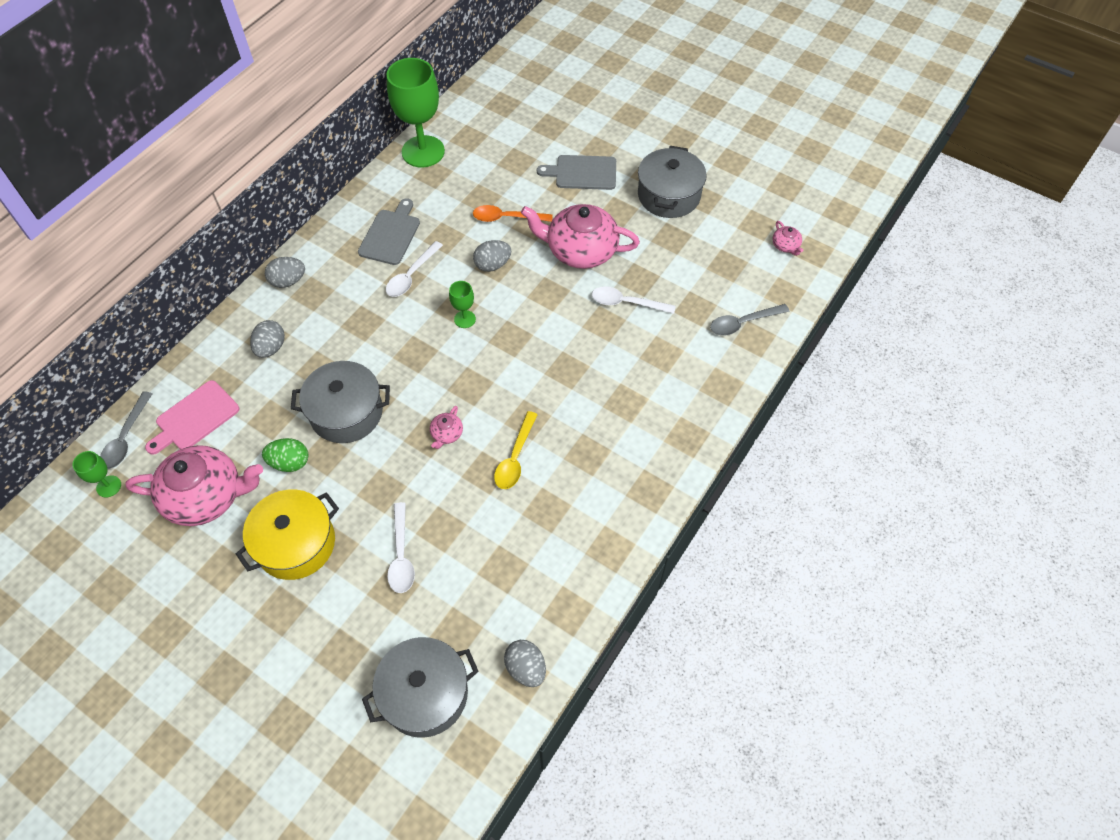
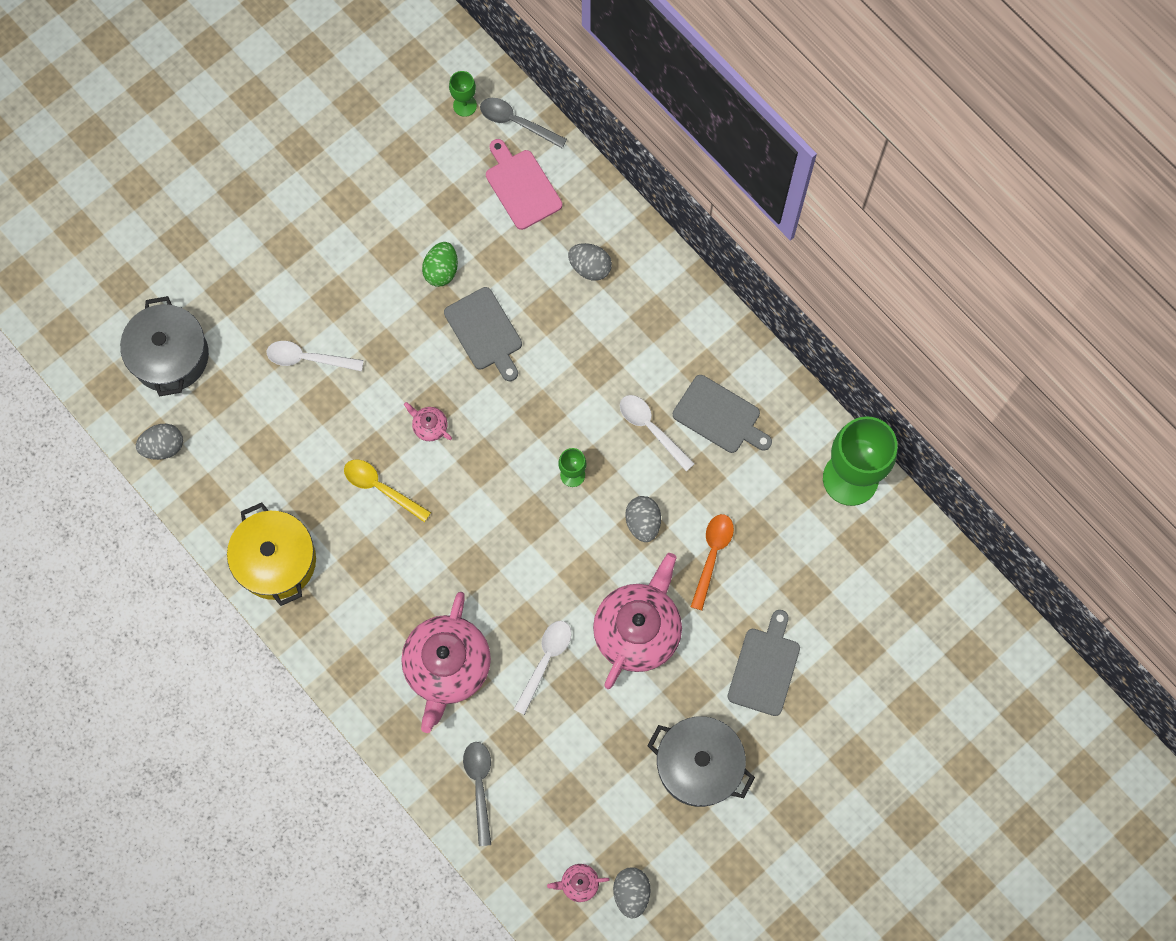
camera: 105 degrees right, 15 degrees up
(206, 496) = (427, 191): pink teapot -> pink teapot (447, 667)
(288, 281) = (679, 295): grey egg -> grey egg (631, 893)
(296, 544) = (350, 266): yellow pot -> yellow pot (276, 561)
(346, 412) = (485, 332): grey pot -> grey cutting board

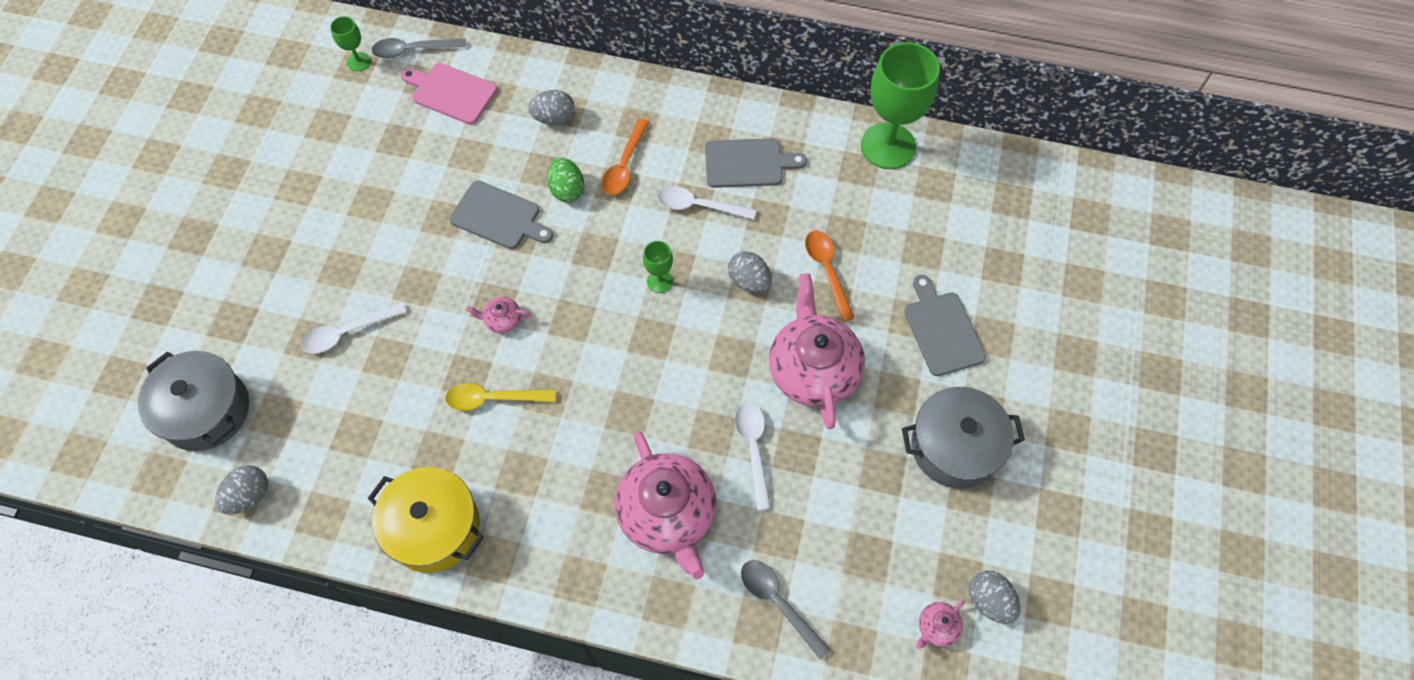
camera: 35 degrees left, 10 degrees down
(441, 270) = (425, 192): green egg -> green egg (567, 190)
(617, 351) = (624, 165): none -> orange spoon

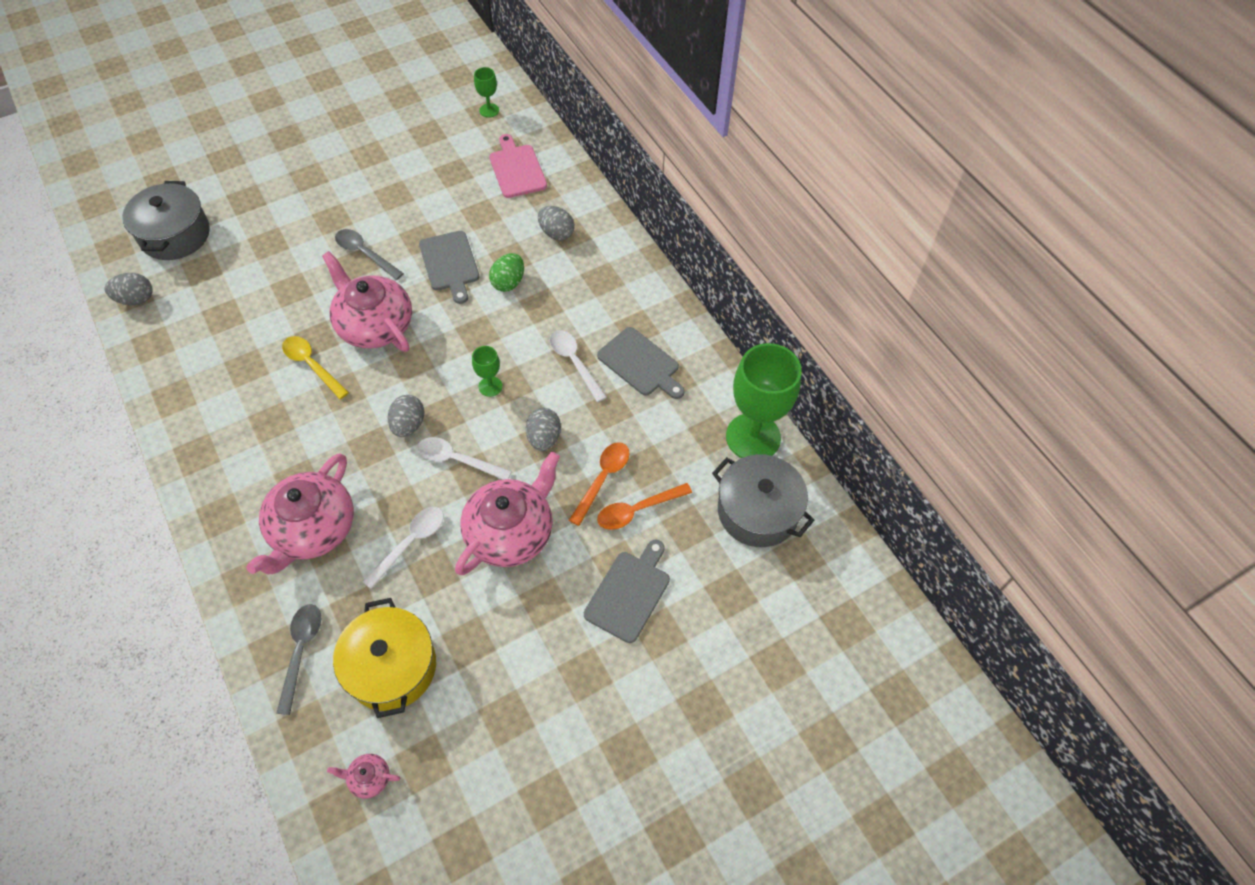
camera: 45 degrees right, 5 degrees down
(347, 332) = (290, 256): white spoon -> white spoon (457, 460)
(412, 50) = (527, 127): grey spoon -> grey spoon (364, 253)
(434, 527) = (191, 406): yellow pot -> yellow pot (391, 667)
(502, 320) = (374, 325): pink teapot -> pink teapot, size x2.42
(624, 165) = (561, 297): orange spoon -> orange spoon (637, 510)
(955, 447) = (535, 677): grey pot -> grey pot (757, 511)
(989, 601) = (422, 801): grey egg -> grey egg (408, 425)

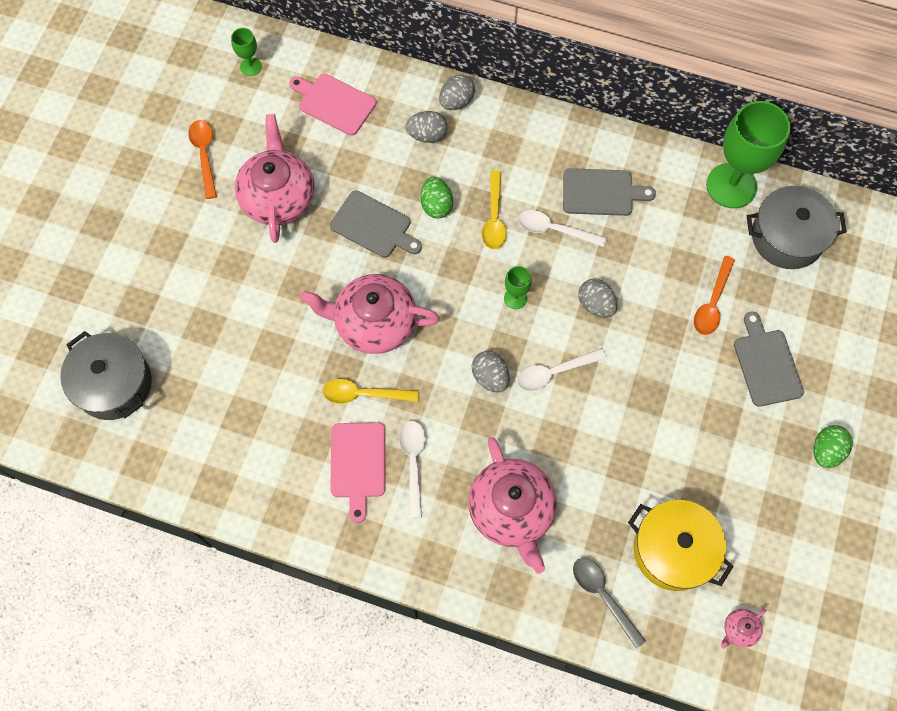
camera: 40 degrees left, 10 degrees up
(136, 299) = (151, 463): grey egg -> grey egg (456, 101)
(253, 407) = (358, 464): none -> pink cutting board
(364, 253) = (295, 271): grey spoon -> none
(411, 542) = (590, 458): white spoon -> white spoon (413, 462)
(511, 532) = (648, 391): pink teapot -> pink teapot (278, 196)
(539, 321) = (494, 218): none -> yellow spoon
(602, 704) = (826, 451): none -> green egg
(603, 479) = (667, 300): orange spoon -> orange spoon (204, 155)

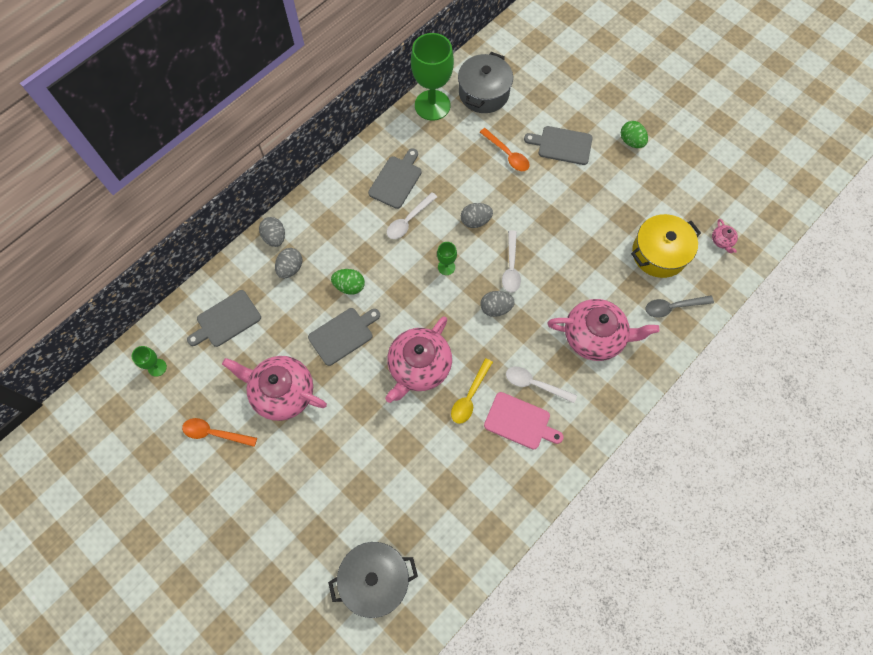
camera: 65 degrees left, 0 degrees up
(334, 103) = (226, 320): pink cutting board -> grey cutting board
(494, 218) = (379, 253): yellow spoon -> none

